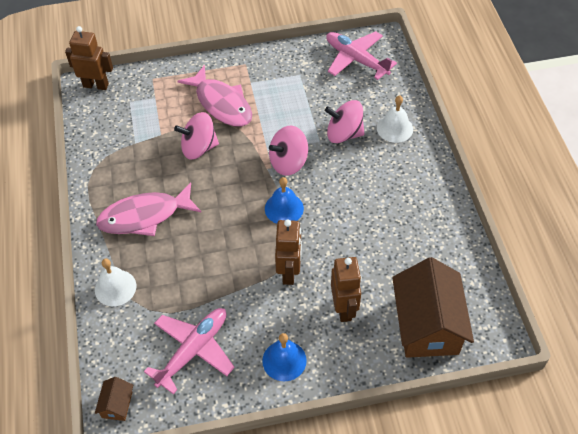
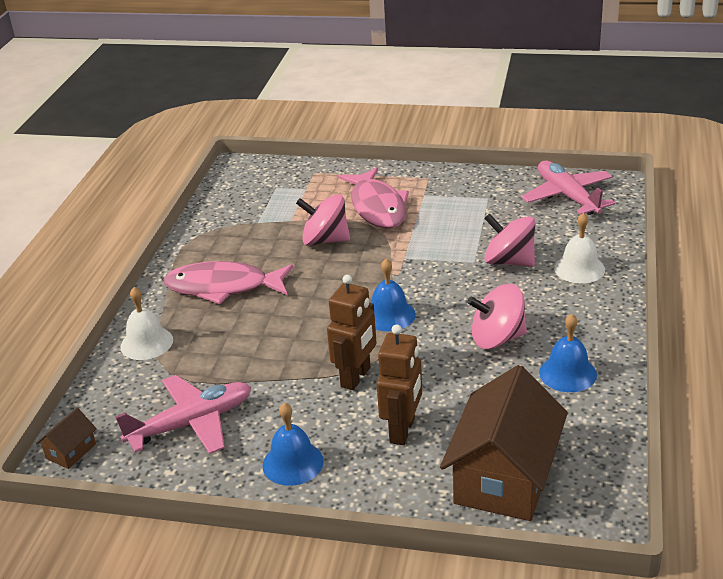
camera: 25 degrees right, 20 degrees down
(96, 85) = (250, 167): brown robot -> none
(288, 162) = (422, 274): pink spinning top -> pink spinning top (497, 338)
(428, 225) = (567, 373): none -> blue bell

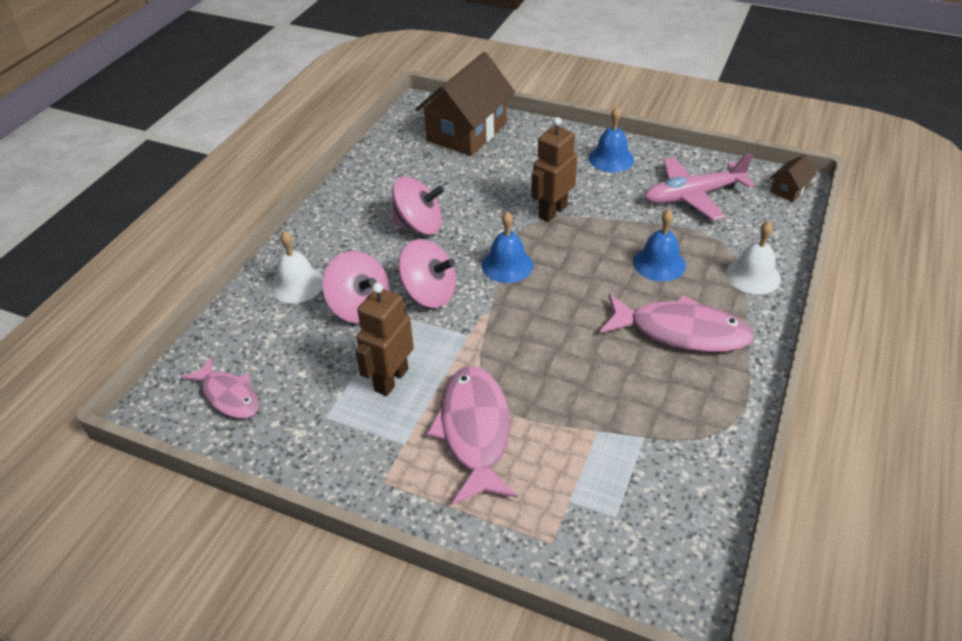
camera: 170 degrees left, 10 degrees up
(325, 240) = (555, 382): pink spinning top -> pink spinning top (429, 293)
(403, 430) = (525, 168): brown robot -> brown robot (391, 379)
(567, 196) = (228, 396): pink plane -> pink fish
(567, 373) = (381, 188): blue bell -> blue bell (659, 263)

